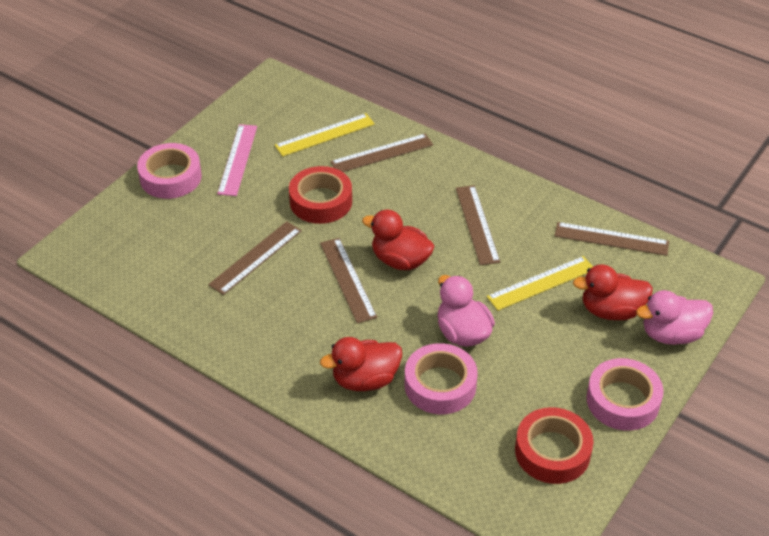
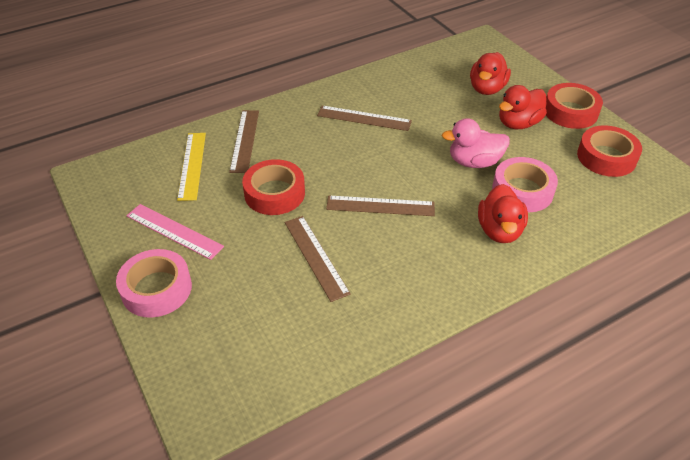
camera: 65 degrees left, 0 degrees up
(400, 260) = (377, 169): red duck -> red duck (518, 123)
(541, 283) = (444, 109): yellow ruler -> none
(611, 239) = (419, 66): brown ruler -> none
(622, 400) = (570, 112): pink tape -> red tape
(671, 334) = (520, 73): pink duck -> none

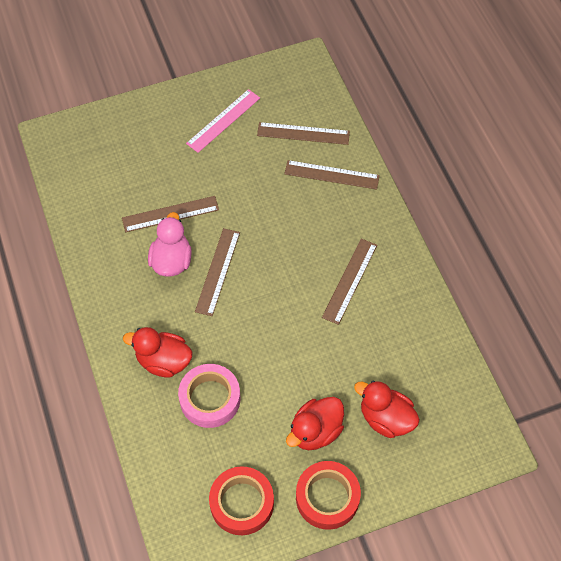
camera: 100 degrees right, 15 degrees up
(156, 289) = (166, 110): pink tape -> none
(192, 165) = (303, 134): yellow ruler -> brown ruler
(274, 193) = (252, 192): red tape -> none
(474, 162) = (261, 367): pink duck -> pink duck (171, 261)
(518, 123) = (315, 431): red duck -> red duck turned 105 degrees counterclockwise

